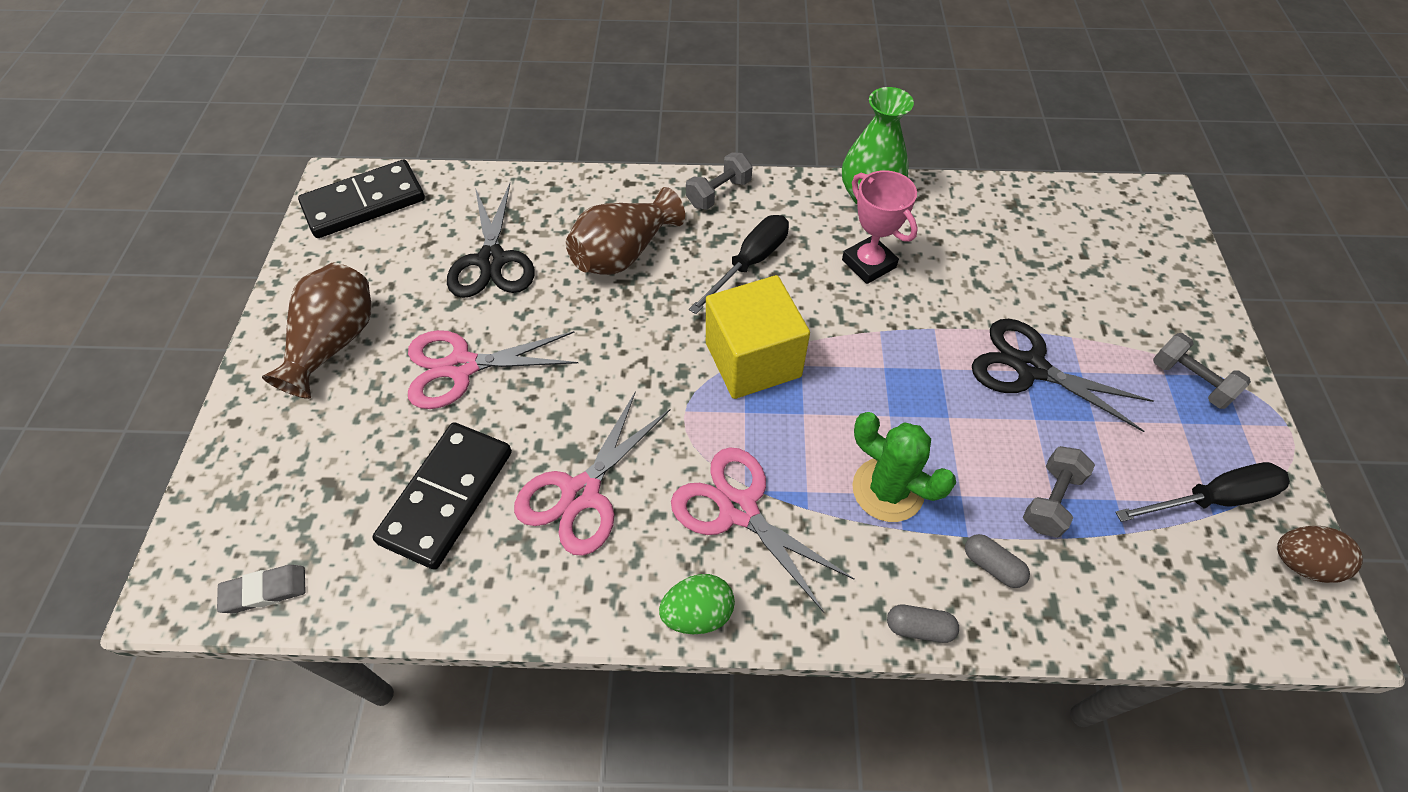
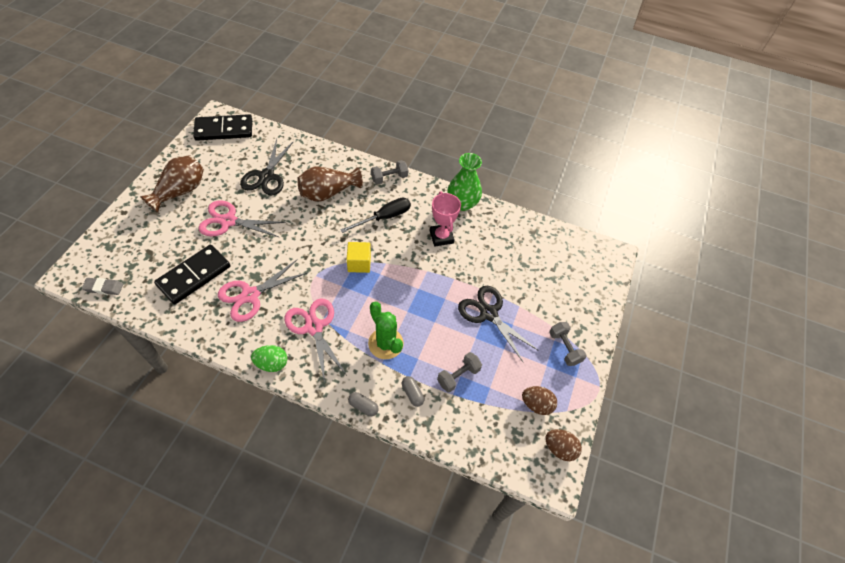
camera: 15 degrees right, 0 degrees up
(753, 360) = (359, 263): yellow cube -> yellow cube, size x0.58
(1212, 499) = (536, 404): black screwdriver -> brown egg

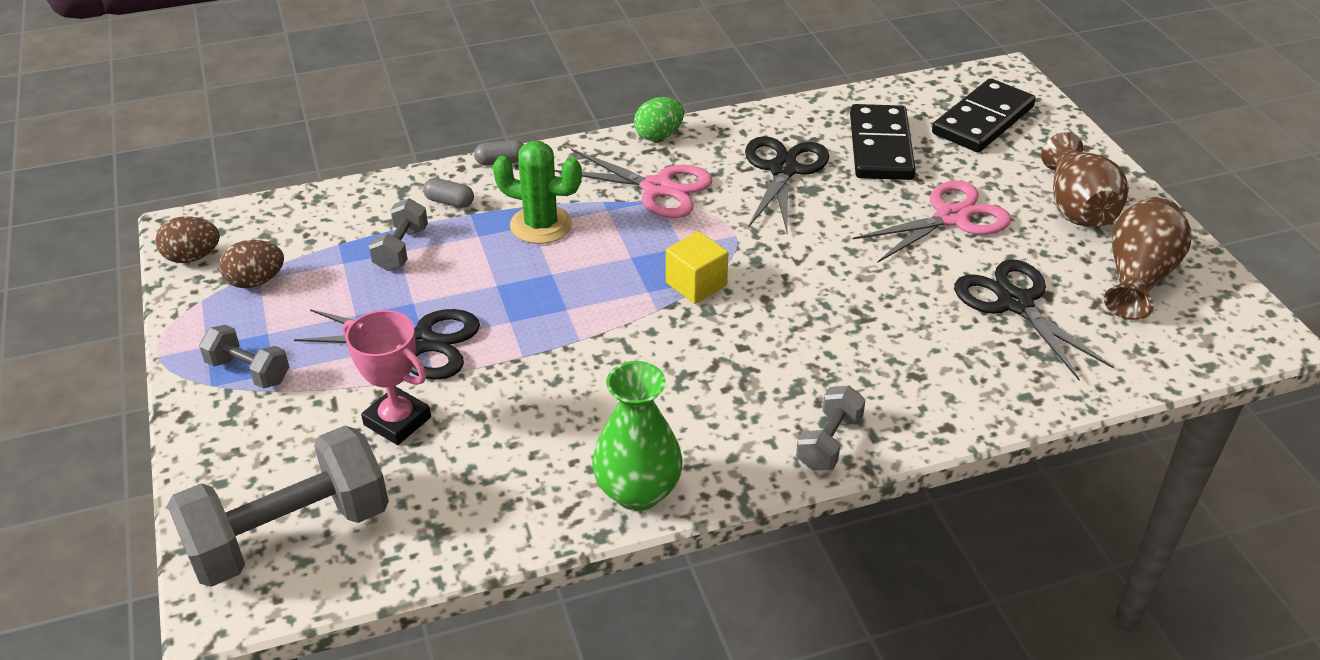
camera: 145 degrees right, 15 degrees down
(104, 287) = (950, 85): grey eraser -> none
(224, 130) = (1210, 323): black domino -> black domino (983, 120)
(250, 295) = (783, 170): pink scissors -> black scissors
(328, 193) = (888, 344): brown vase -> brown vase (1138, 277)
(384, 217) = (745, 370): black screwdriver -> none
(441, 237) = (611, 404): pink trophy -> pink trophy (397, 421)
(582, 263) = (290, 534): none -> grey dumbbell

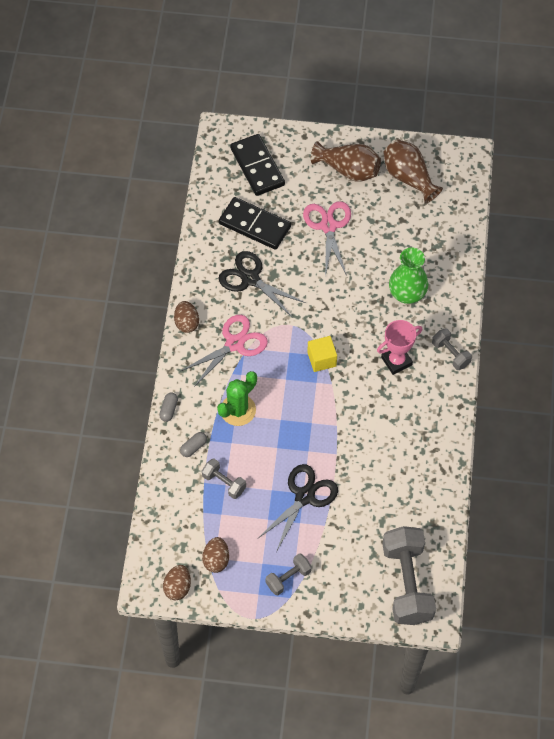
camera: 65 degrees left, 20 degrees up
(397, 421) = (355, 521): pink trophy -> pink trophy (396, 361)
(637, 492) = (444, 439): green vase -> green vase (407, 294)
(659, 135) = (186, 323): green egg -> brown egg
(1015, 303) = (401, 236): black scissors -> none

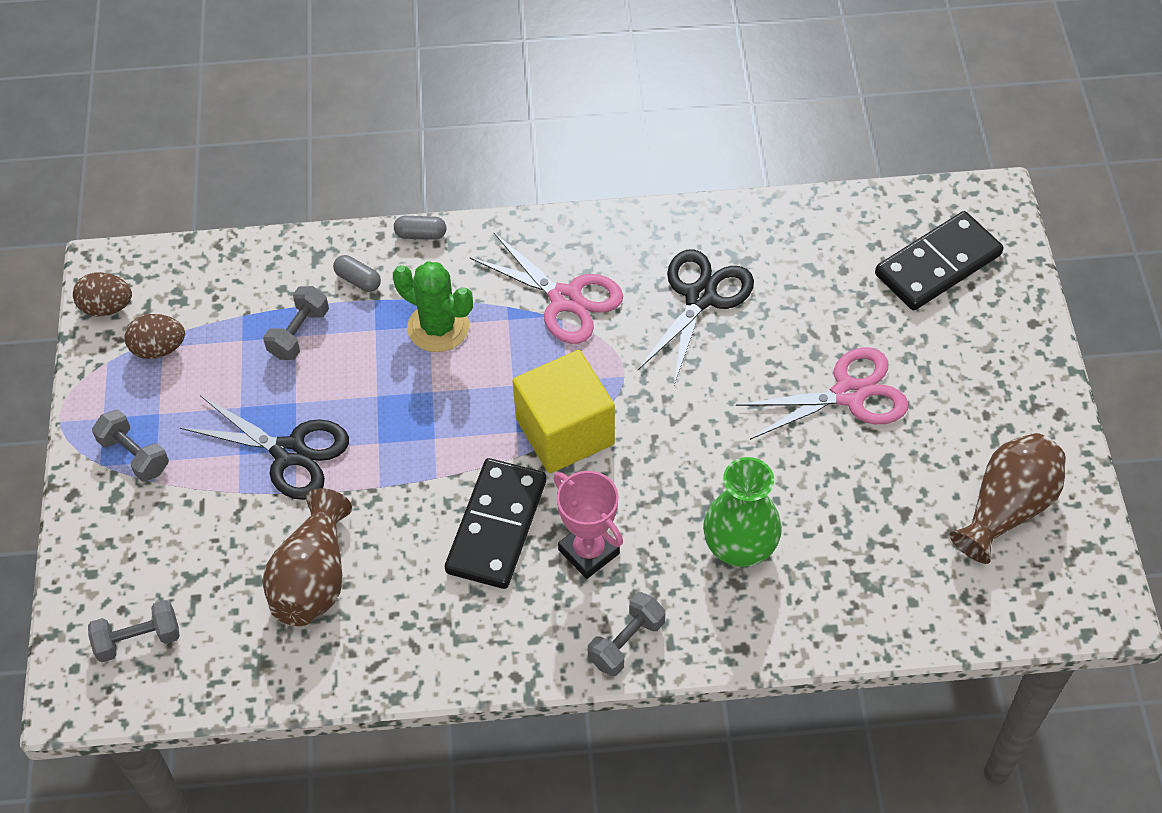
camera: 80 degrees right, 5 degrees down
(186, 323) = (589, 226): brown egg -> none
(254, 225) = (813, 283): black domino -> black domino (496, 526)
(321, 359) = (565, 431): yellow cube -> yellow cube, size x1.71
(348, 170) = (985, 405): brown vase -> brown vase (313, 579)
(407, 583) = (138, 639): grey dumbbell -> grey dumbbell, size x0.50

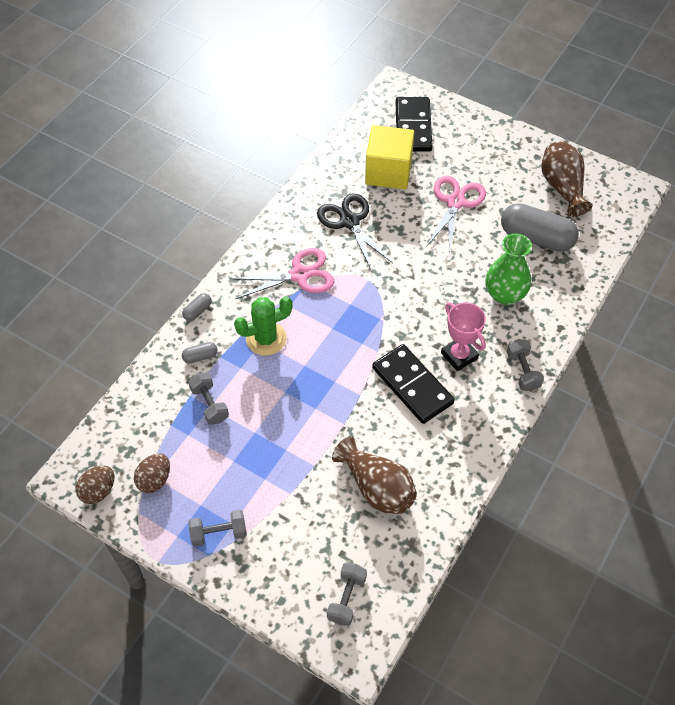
camera: 55 degrees left, 0 degrees up
(289, 452) = (285, 453): black scissors -> none
(565, 431) = (380, 323): yellow cube -> yellow cube (388, 172)
(588, 552) = (459, 356): pink trophy -> pink trophy turned 60 degrees clockwise
(878, 528) = (536, 238): none -> grey capsule

